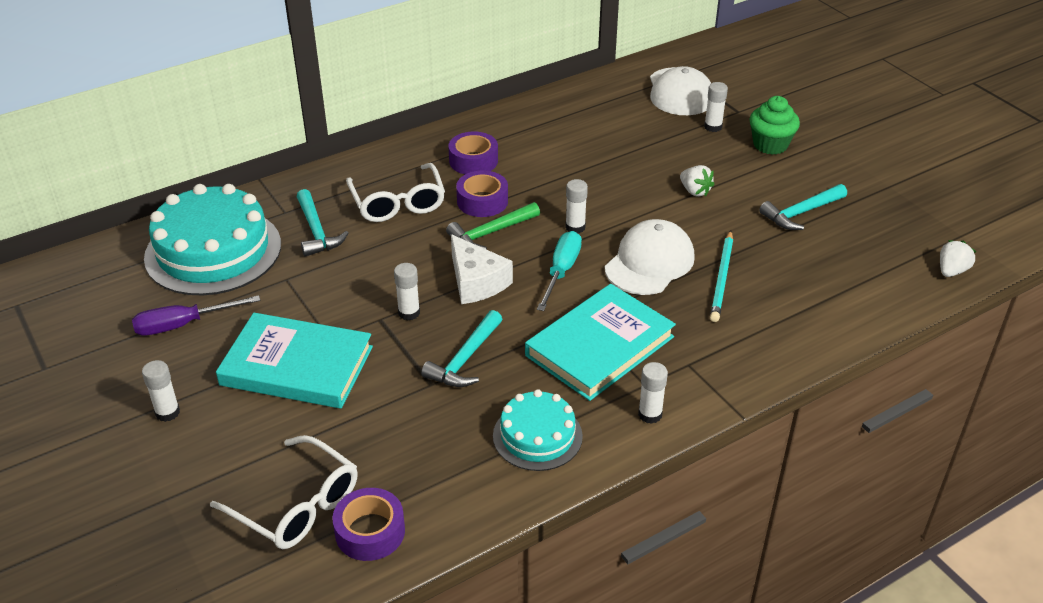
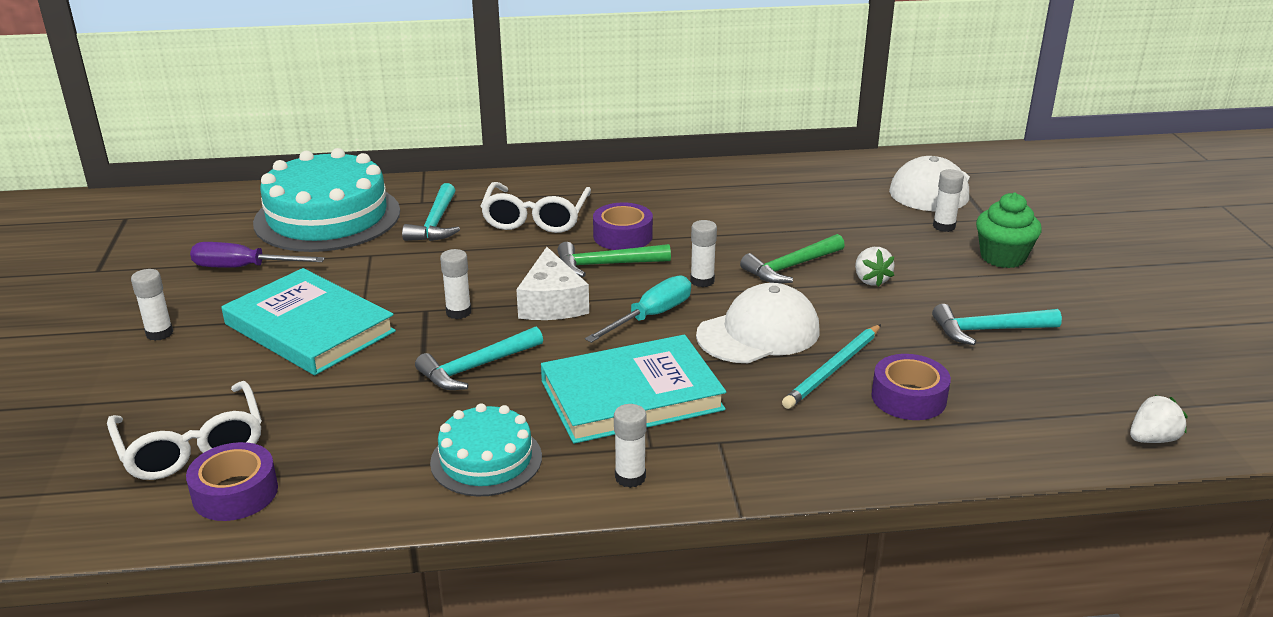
camera: 25 degrees right, 10 degrees down
(473, 161) = (645, 200): purple tape -> purple tape (908, 398)
(630, 195) = (791, 267): none -> green hammer

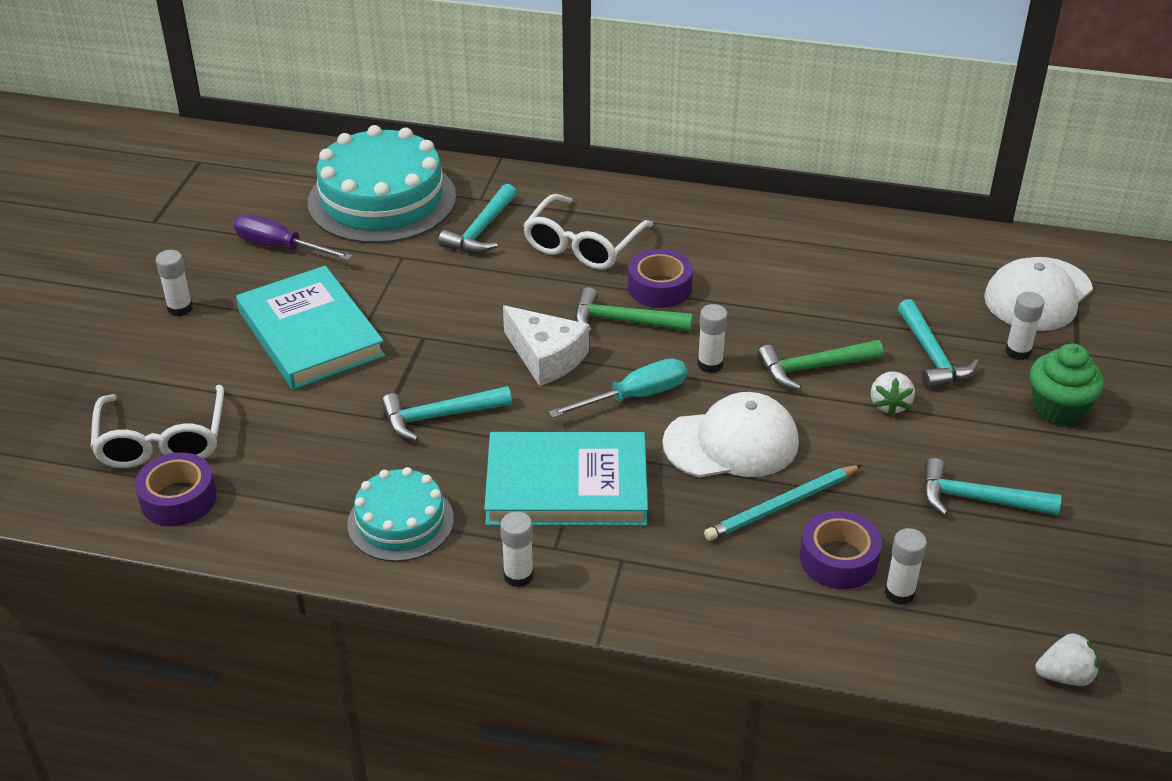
camera: 20 degrees right, 10 degrees up
(458, 312) = (452, 347): white glue stick -> white glue stick (899, 593)
(552, 303) = (546, 357): white cheese -> white cheese turned 60 degrees counterclockwise
(879, 241) = (931, 355): none -> turquoise hammer

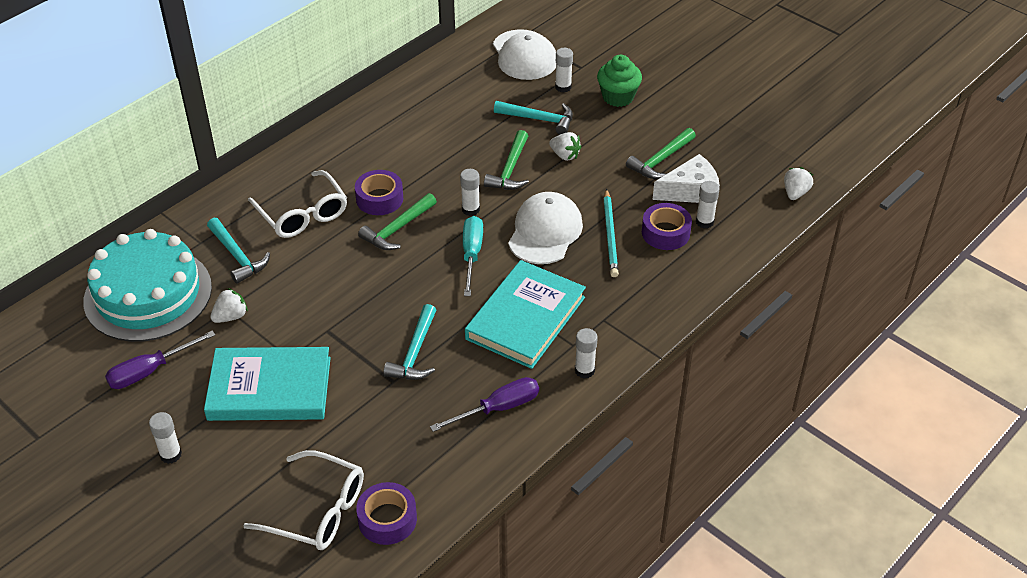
camera: 60 degrees left, 5 degrees up
(392, 264) = (231, 316): none -> white strawberry
(400, 522) = (498, 408): turquoise cake -> purple screwdriver
(546, 357) = (400, 279): white cheese -> white cheese (690, 191)
(978, 499) = (660, 160): turquoise hammer -> green hammer

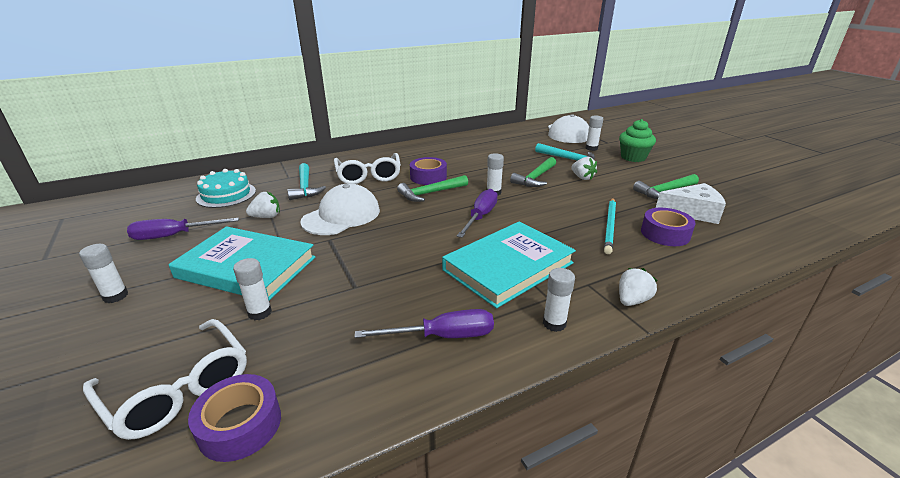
camera: 20 degrees right, 15 degrees down
(148, 294) = (226, 195): turquoise cake -> turquoise cake, size x0.56
(415, 353) = (390, 270): turquoise hammer -> none
(471, 254) = (480, 217): turquoise screwdriver -> purple screwdriver
(545, 232) = (550, 214): white cap -> white cap (341, 216)
(704, 222) = (706, 233): white glue stick -> white glue stick (260, 312)
(795, 193) = (802, 230): white strawberry -> white strawberry (632, 300)

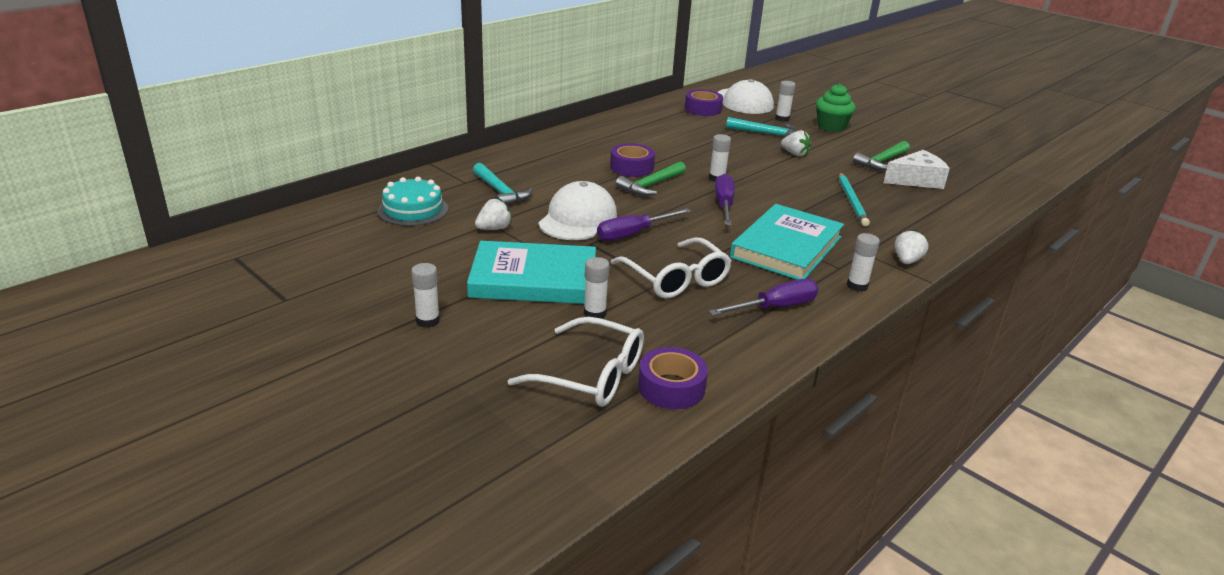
camera: 20 degrees left, 0 degrees up
(174, 236) = (410, 259): purple screwdriver -> purple screwdriver (633, 234)
(368, 175) = (561, 172): white glasses -> white glasses (676, 279)
(535, 178) = (747, 158): green hammer -> none
(665, 234) = (903, 203): purple tape -> purple tape (703, 109)

